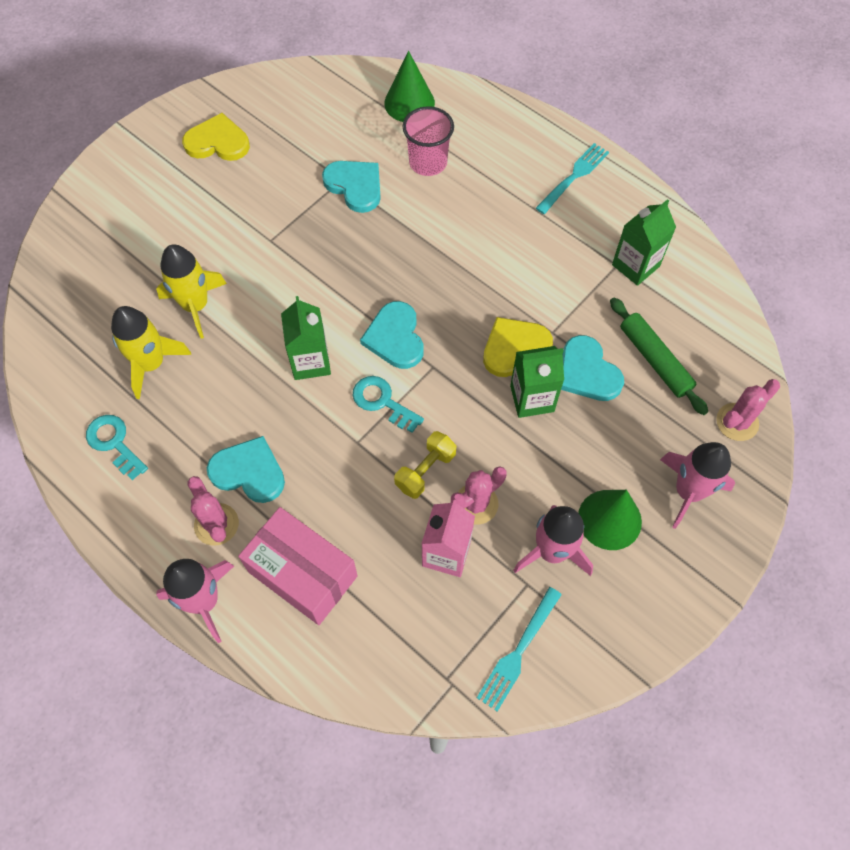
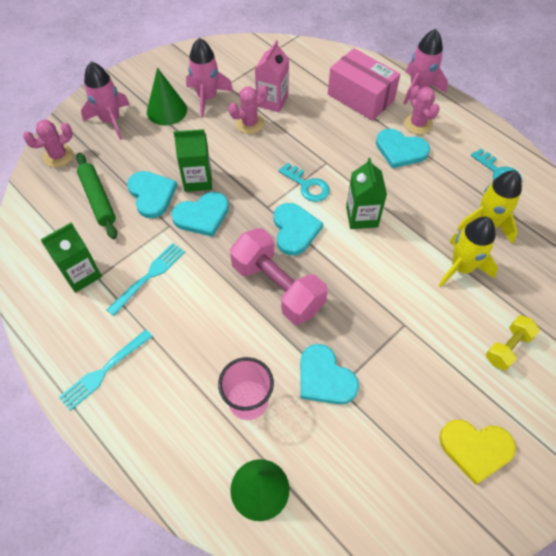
camera: 175 degrees left, 5 degrees down
(410, 268) = (277, 287): none -> pink dumbbell
(425, 471) = (280, 143): yellow dumbbell -> yellow dumbbell (507, 348)
(514, 347) = (202, 216): yellow heart -> turquoise heart
(518, 651) = (238, 58): turquoise fork -> turquoise fork (149, 276)

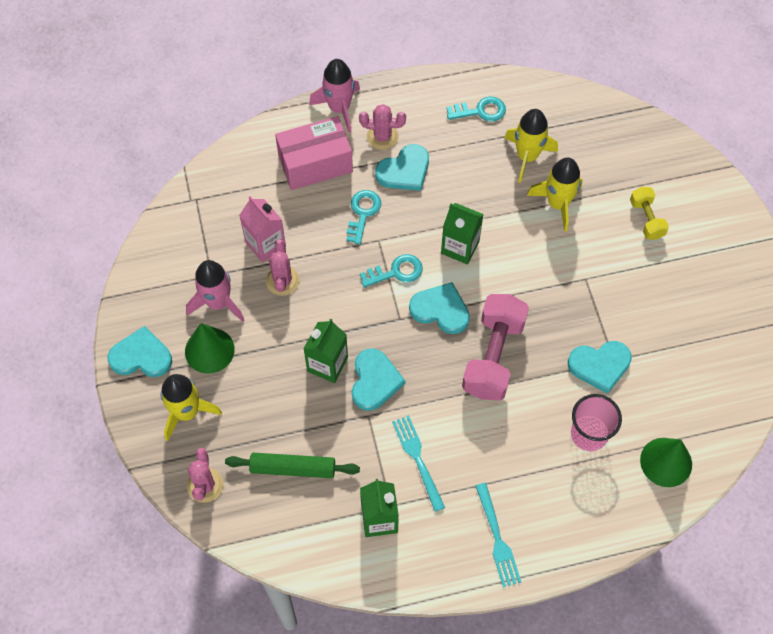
camera: 60 degrees left, 5 degrees up
(111, 121) = (187, 412): pink rocket -> yellow rocket
(152, 195) = (319, 415): turquoise heart -> turquoise heart (141, 356)
(277, 287) = (493, 356): pink dumbbell -> pink dumbbell turned 60 degrees counterclockwise
(342, 142) = (363, 213): none -> turquoise key
(475, 449) = (712, 294): yellow heart -> none

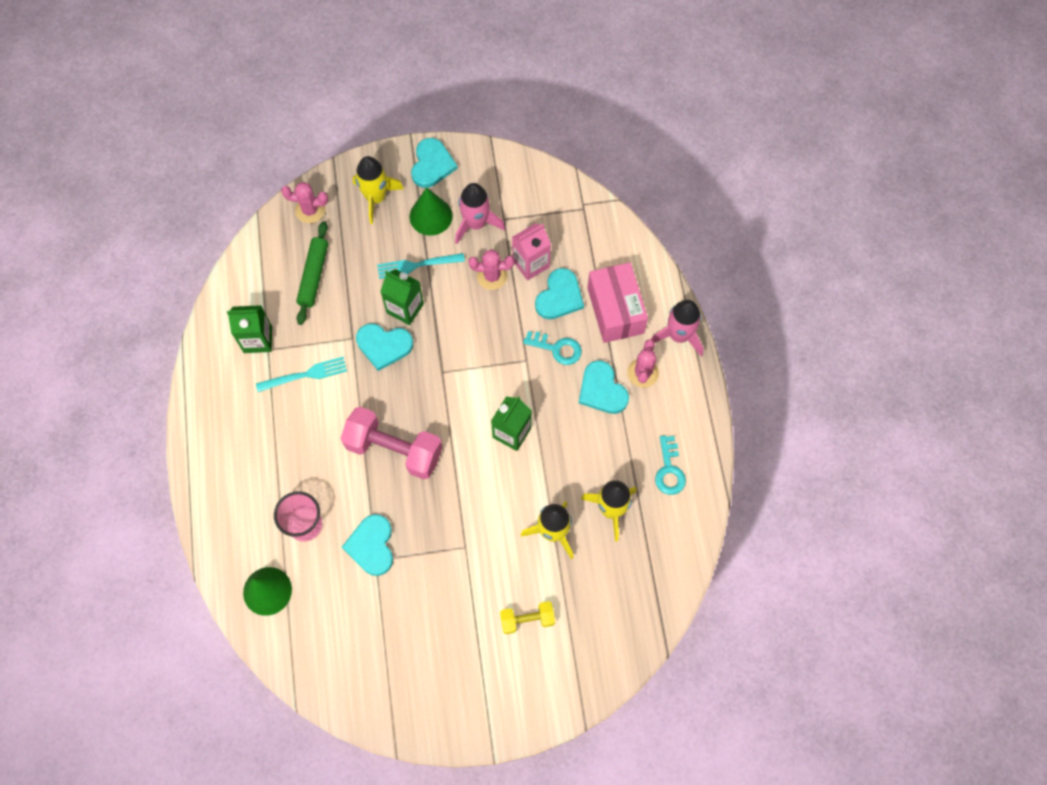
camera: 95 degrees right, 5 degrees up
(396, 272) = (491, 373): turquoise key -> none
(440, 310) = (447, 408): turquoise heart -> turquoise heart (559, 296)
(497, 538) = (224, 432): turquoise fork -> turquoise fork (417, 265)

